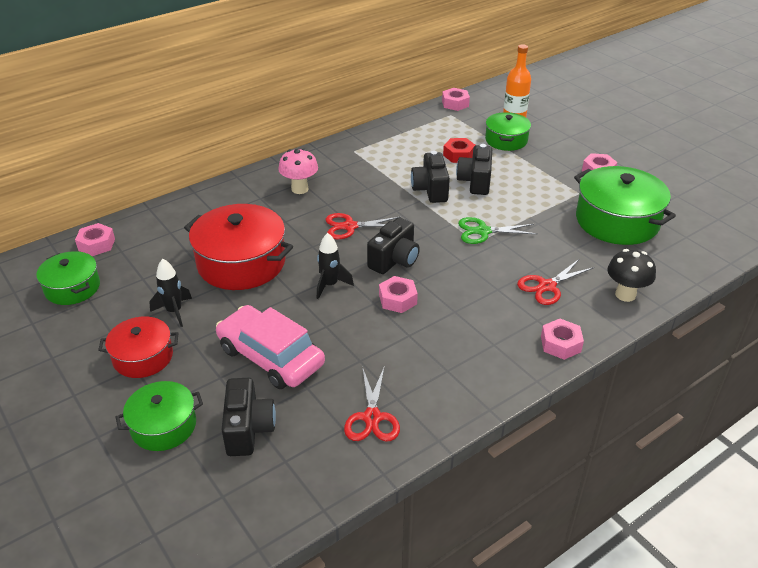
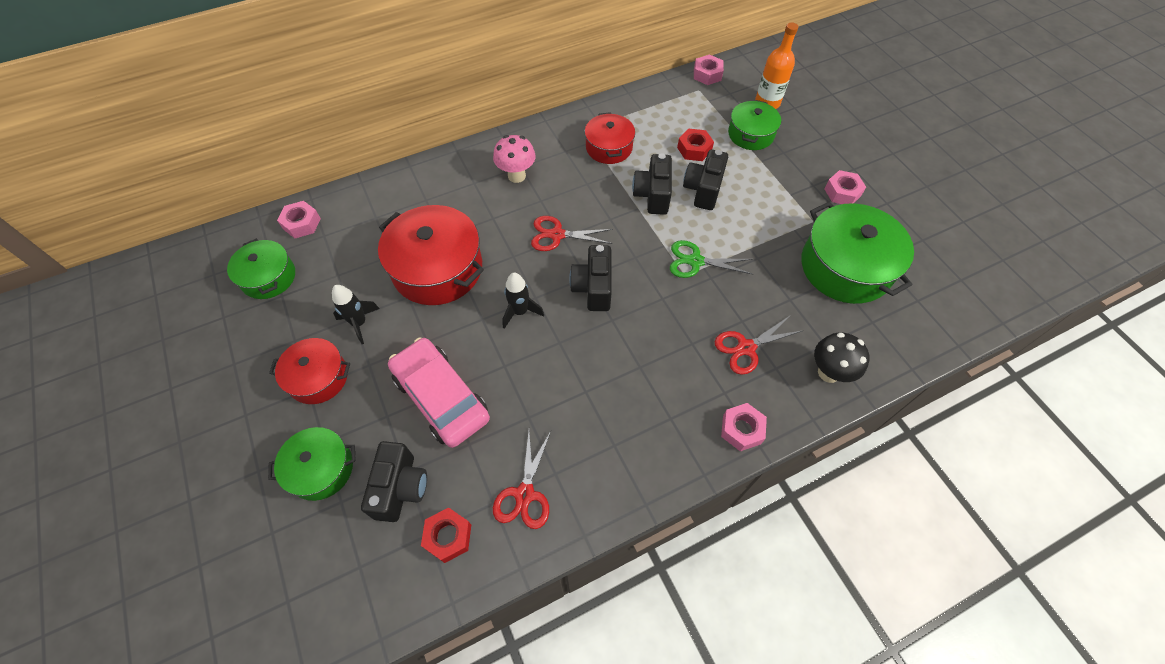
camera: 10 degrees right, 20 degrees up
(306, 460) = (448, 536): none -> red nut
(380, 161) = (609, 147): none -> red pot
(394, 260) = (593, 288): black camera -> black camera turned 135 degrees clockwise
(398, 299) = (585, 342): pink nut -> none

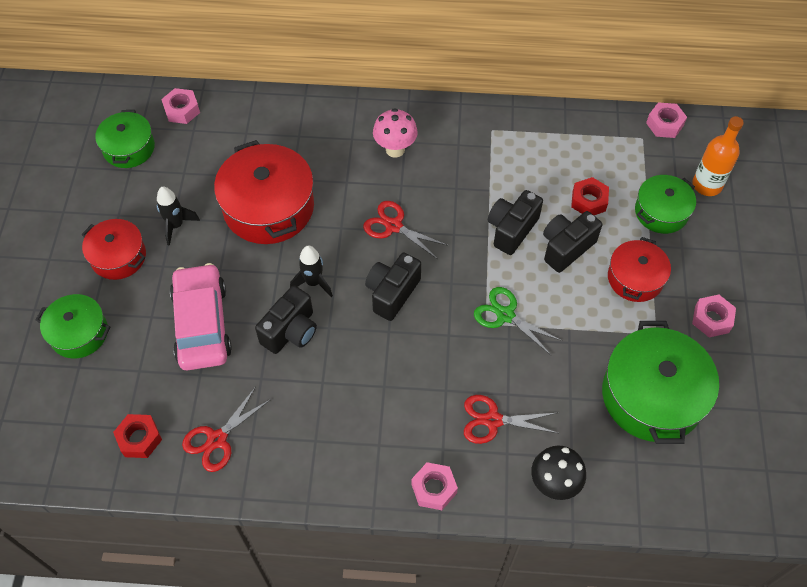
camera: 30 degrees right, 0 degrees up
(401, 488) = (127, 381): black camera -> black camera (291, 331)
(609, 147) = (503, 160): red pot -> red pot (635, 278)

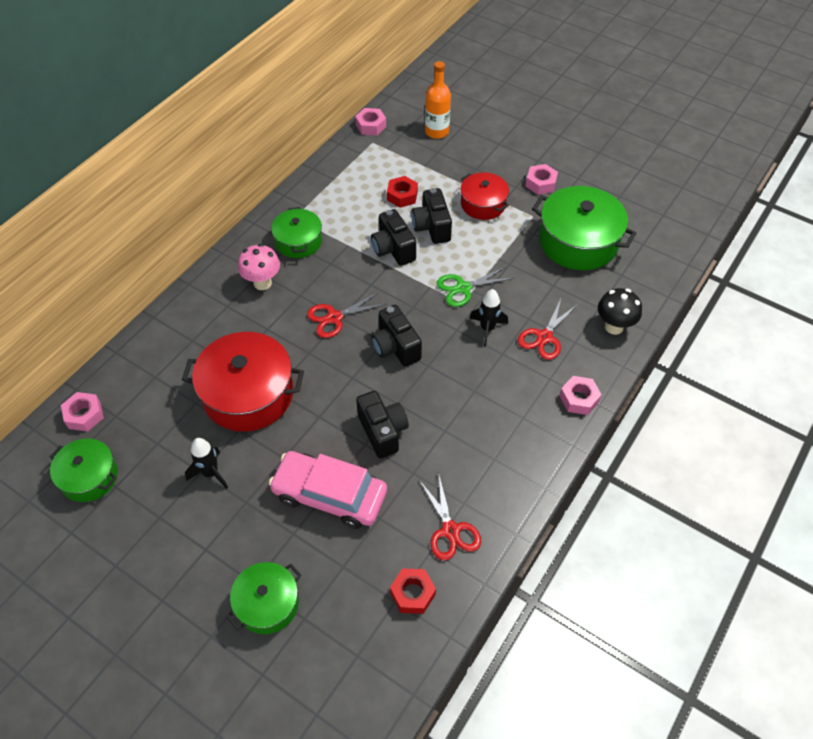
camera: 60 degrees left, 5 degrees down
(118, 256) = (207, 535): red pot -> none
(313, 282) = (347, 395): black rocket -> black rocket (487, 329)
(661, 212) = (440, 164): green pot -> green pot (298, 241)

